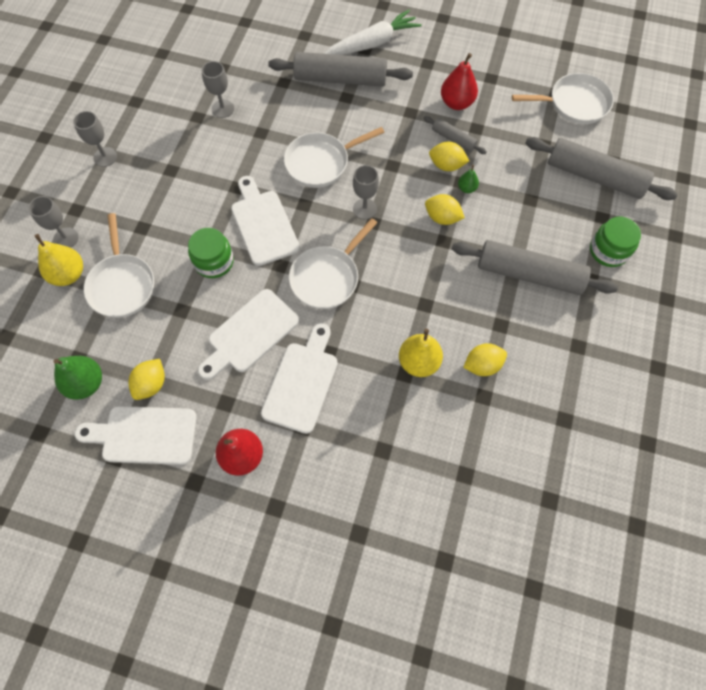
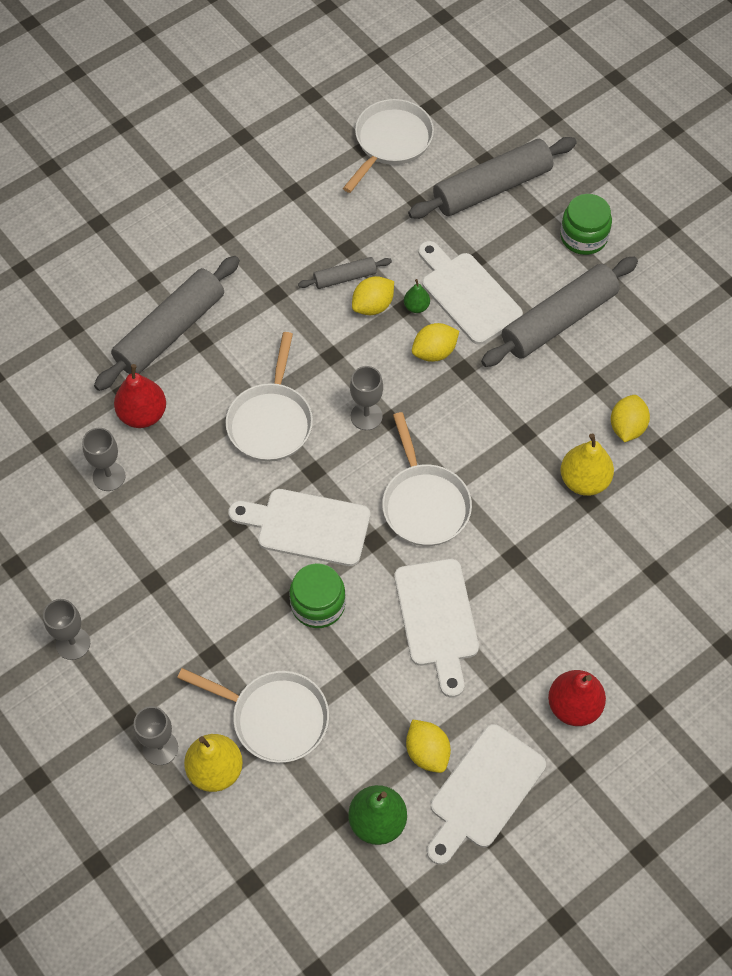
camera: 55 degrees left, 5 degrees down
(302, 382) = (530, 602): white cutting board -> white cutting board (467, 295)
(372, 43) = (146, 269): white carrot -> none
(456, 103) = (300, 243): red pear -> red pear (143, 414)

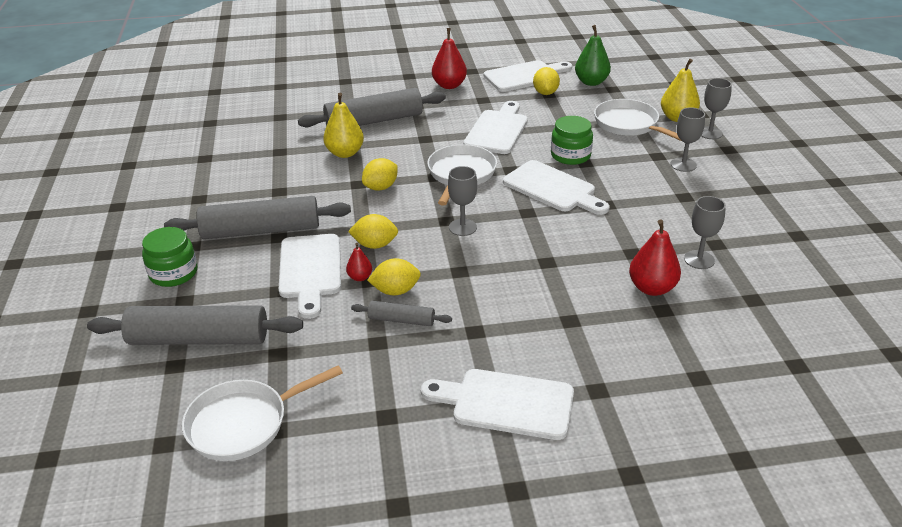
camera: 150 degrees left, 25 degrees down
(73, 643) = (758, 186): grey goblet -> grey goblet (683, 165)
(170, 331) = (596, 338): grey rolling pin -> grey rolling pin (374, 121)
(213, 239) = (506, 403): none -> white cutting board
(271, 421) = (541, 248): white pan -> none
(416, 306) = (360, 277): green pear -> red pear
(627, 427) = (287, 166): yellow lemon -> yellow lemon (381, 187)

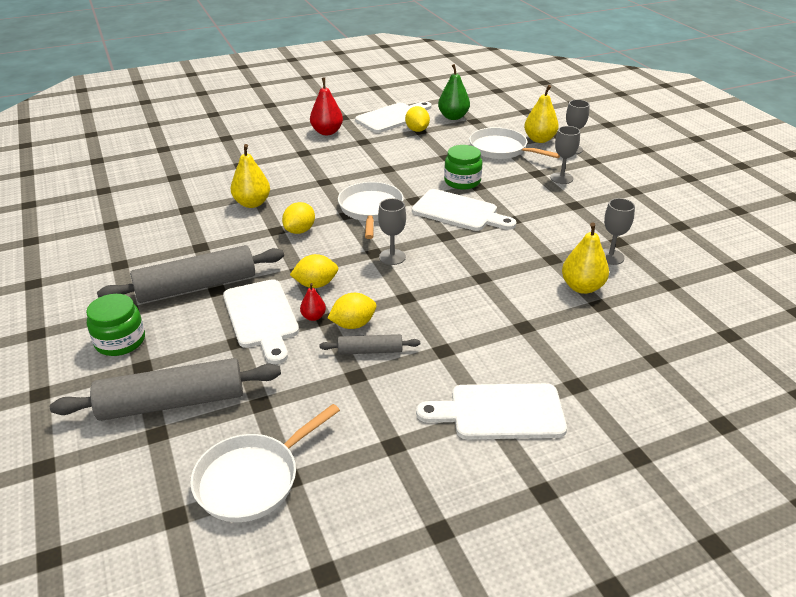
camera: 15 degrees left, 0 degrees up
(374, 121) = (269, 171): grey rolling pin -> none
(497, 130) = (388, 167): white cutting board -> none
(652, 288) = (582, 287): red pear -> yellow pear

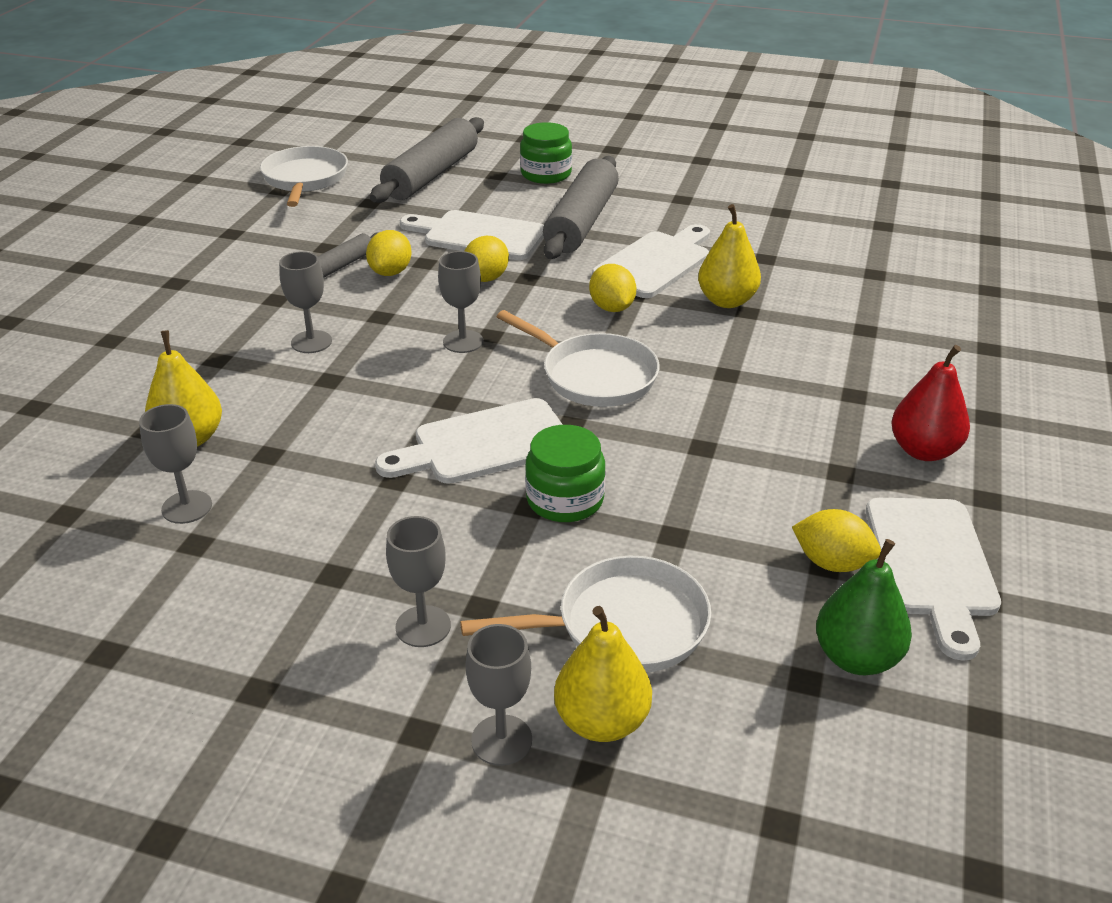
camera: 130 degrees right, 0 degrees up
(313, 317) = (436, 258): red pear -> none
(462, 304) = (311, 342): none -> grey goblet
(500, 412) = (165, 288): white cutting board -> white cutting board (655, 263)

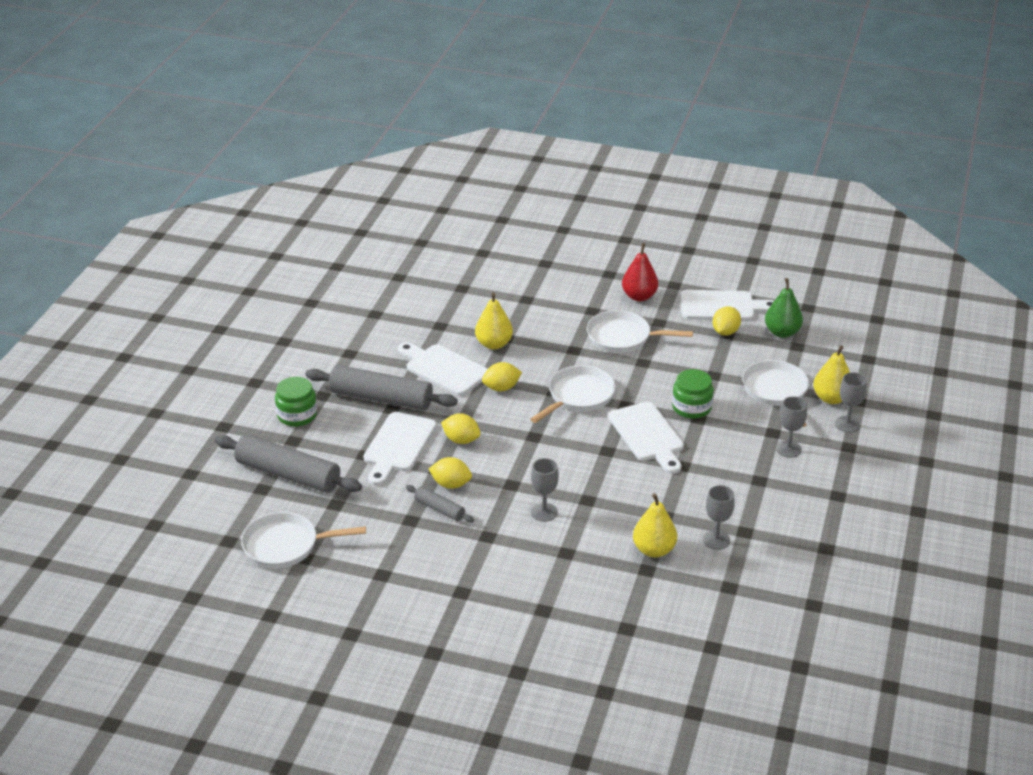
camera: 90 degrees left, 0 degrees up
(463, 341) = (542, 447): grey goblet -> none
(777, 427) = (623, 337): none -> white pan

